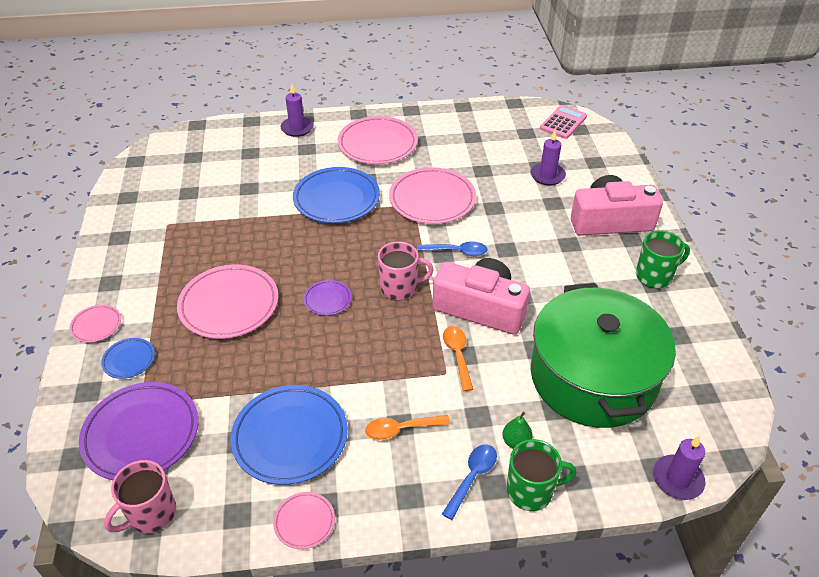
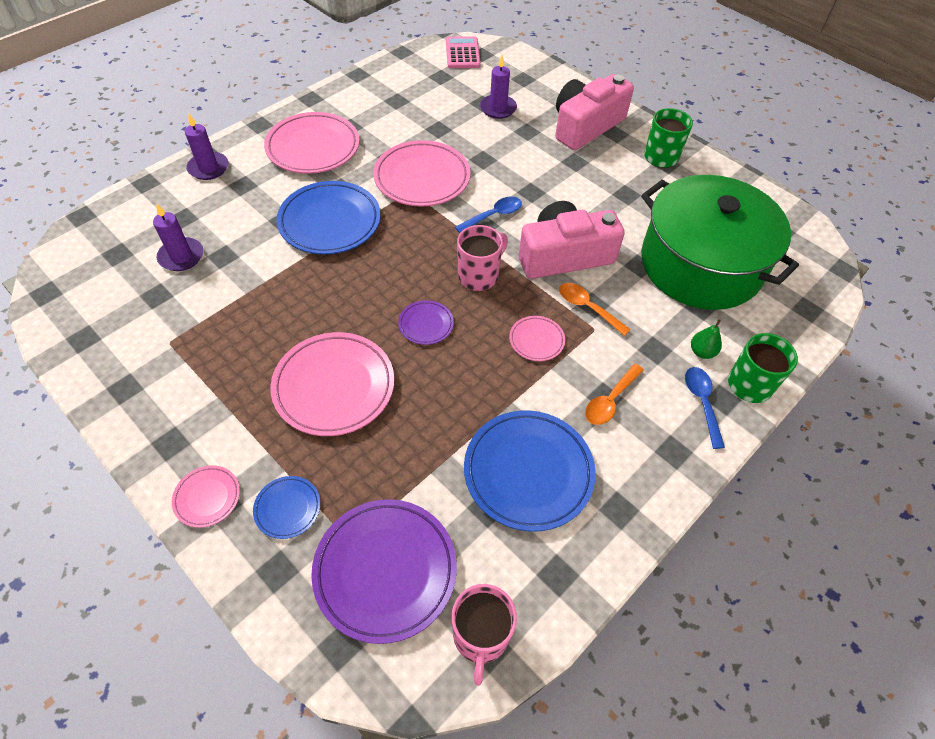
camera: 40 degrees left, 10 degrees up
(304, 522) = (619, 536): pink plate -> pink plate (536, 340)
(677, 479) = (827, 308): purple candle -> purple candle (181, 256)

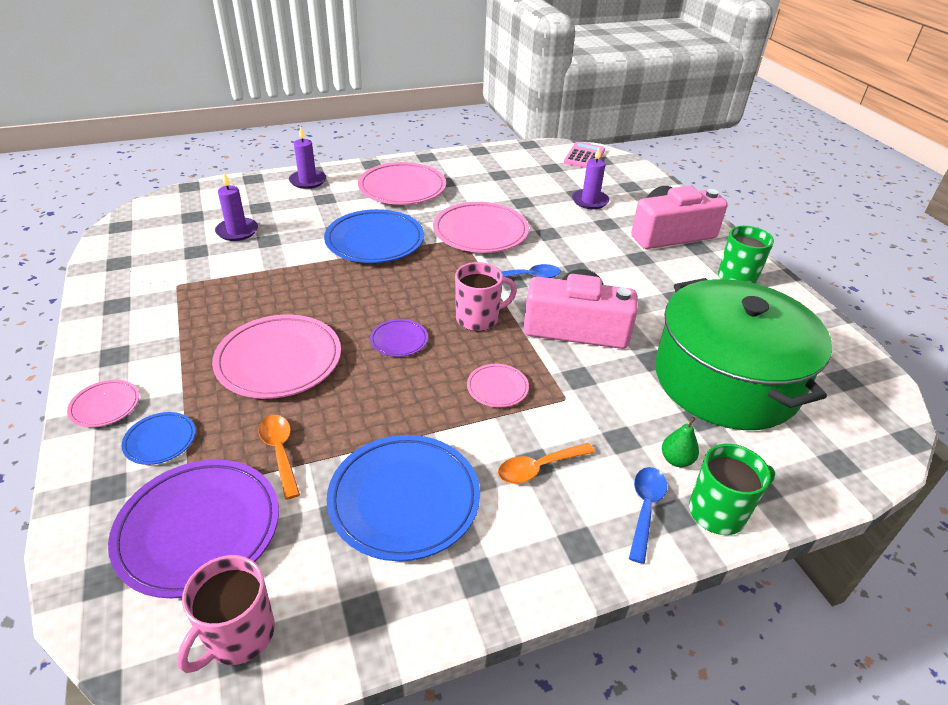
camera: 25 degrees right, 15 degrees down
(587, 308) = (571, 378): orange spoon -> orange spoon (280, 452)

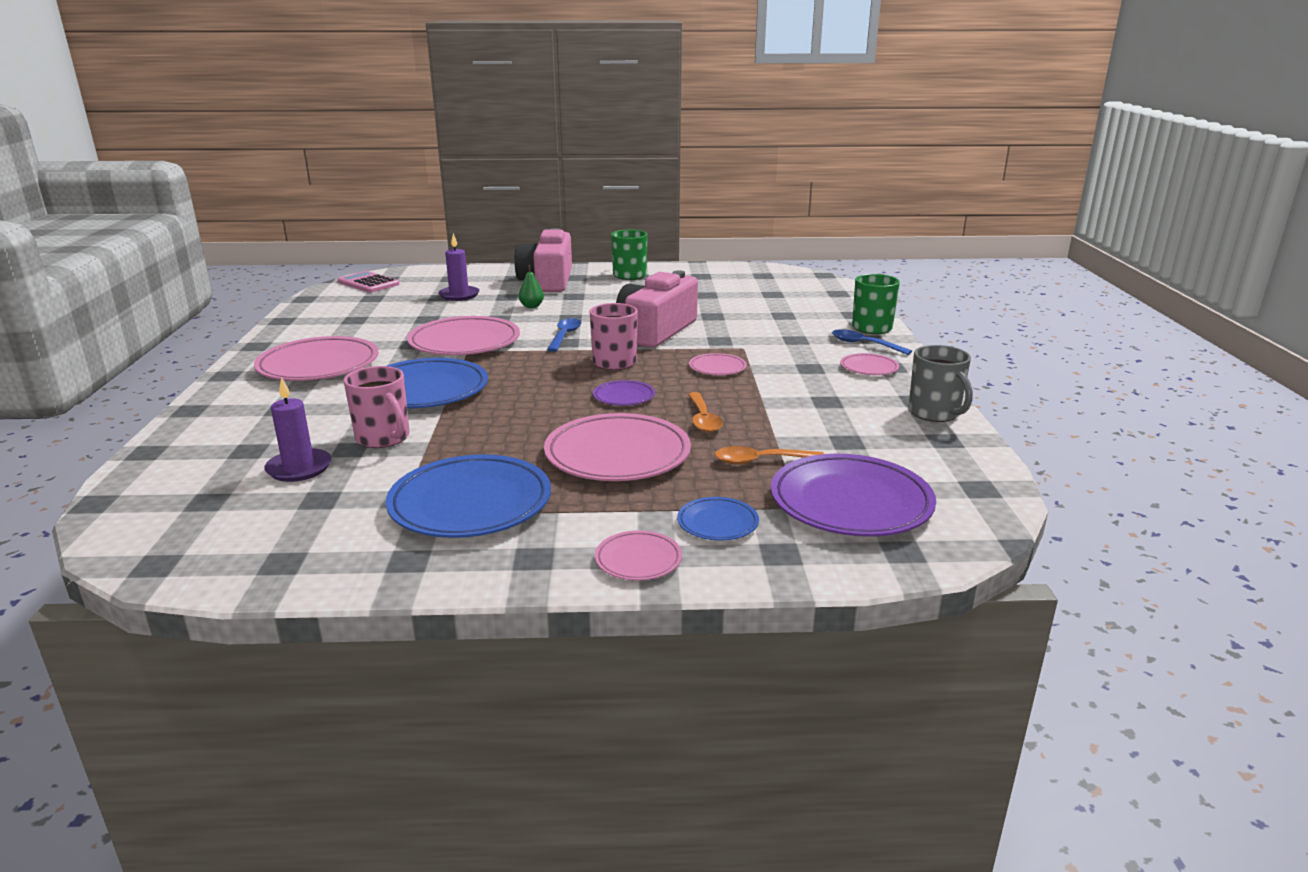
camera: 70 degrees left, 15 degrees down
(238, 635) = (965, 487): pink mug -> pink mug (383, 438)
(308, 181) = (215, 415): purple candle -> none
(404, 500) = (836, 415): blue plate -> blue plate (470, 503)
(440, 599) = (935, 413): none -> grey mug
(538, 468) = (816, 367): orange spoon -> orange spoon (703, 419)
(563, 520) = (869, 368): none -> pink plate
(676, 460) = (822, 329): green pear -> green pear (531, 306)
(725, 380) = (747, 301): green pot -> none

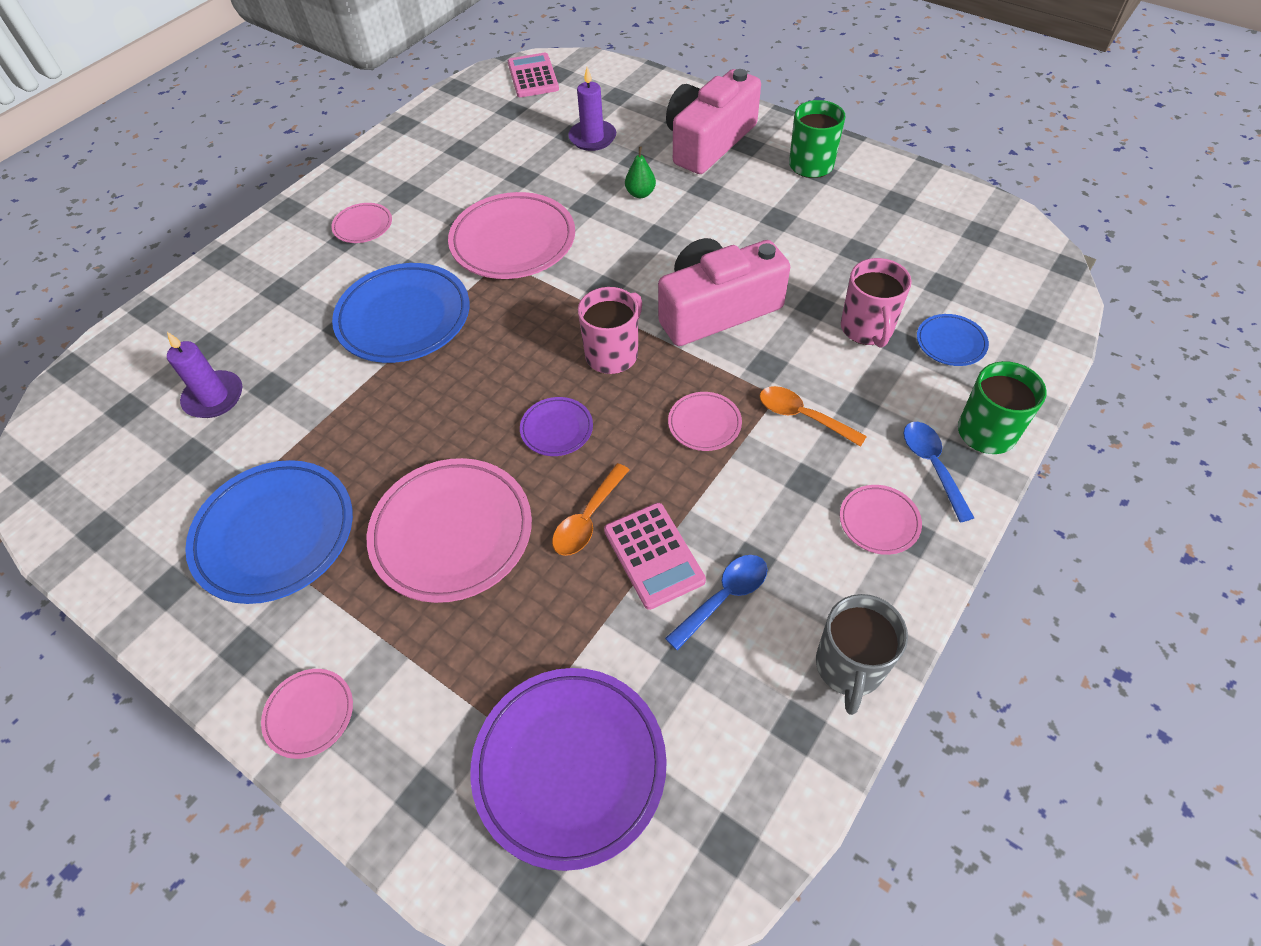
camera: 40 degrees right, 30 degrees up
(318, 365) = (363, 226): pink plate -> pink plate, size x0.49
(383, 438) = (305, 385): pink mug -> pink mug (867, 329)
(564, 336) = (615, 274): blue spoon -> blue spoon (724, 597)
(717, 523) = (421, 708): blue plate -> blue plate (950, 343)
(760, 461) = (563, 632): orange spoon -> orange spoon (802, 416)
(767, 417) = (653, 555): none -> pink calculator

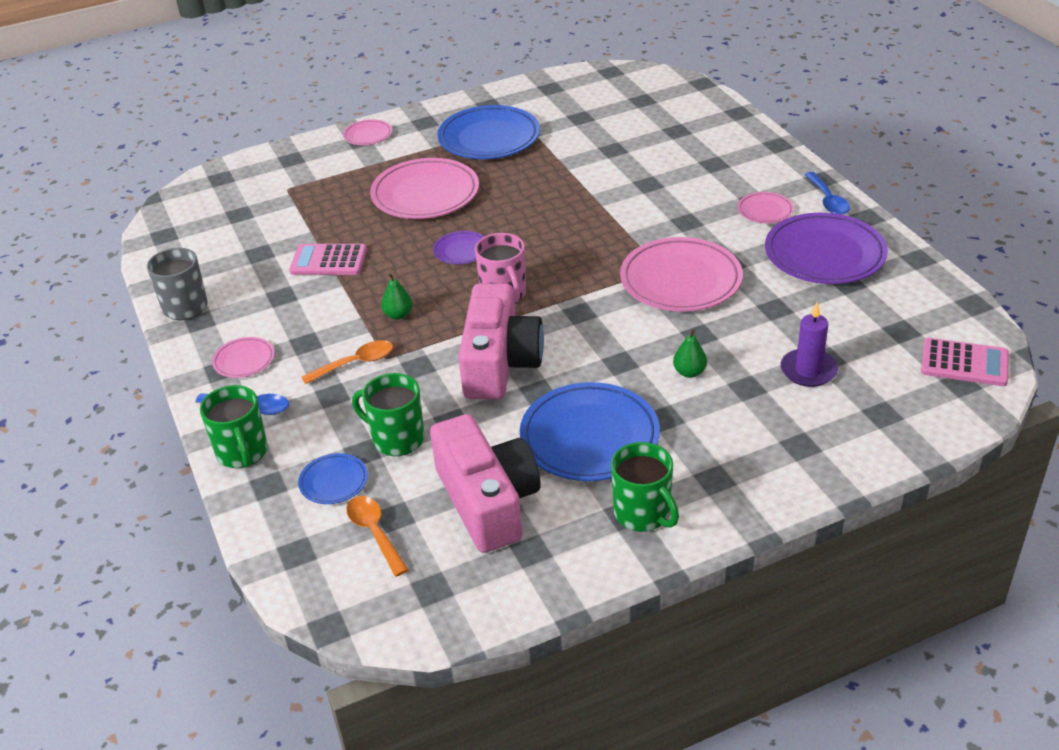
camera: 120 degrees right, 15 degrees down
(214, 397) = (623, 129): purple candle -> none
(404, 318) = (633, 210): blue plate -> blue plate (589, 437)
(570, 766) = (253, 200): purple plate -> purple plate (824, 254)
(587, 519) = (380, 244): orange spoon -> orange spoon (375, 533)
(704, 424) = (398, 315): pink plate -> green pear
(708, 142) = (741, 451): pink camera -> pink camera (487, 501)
(724, 597) = (274, 277): blue spoon -> blue spoon (828, 200)
(867, 329) = (397, 439): pink mug -> green mug

